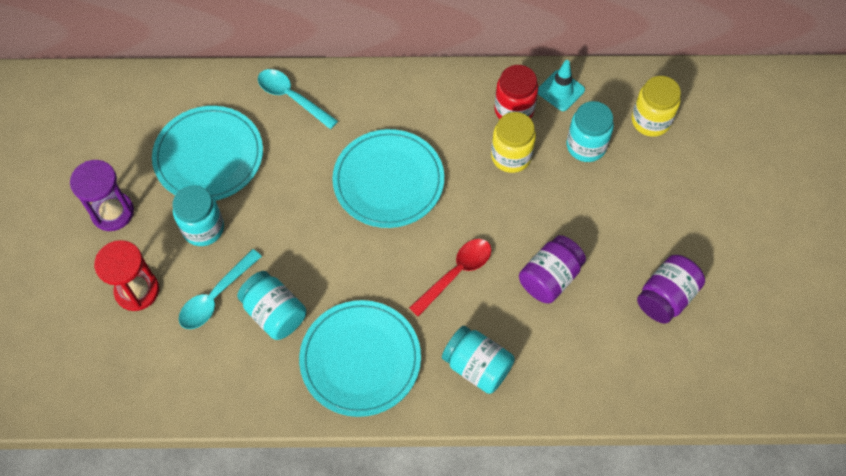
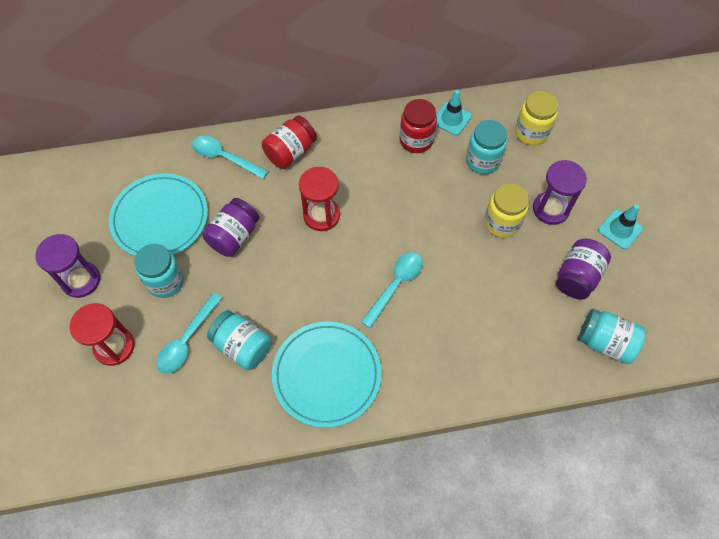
camera: 10 degrees left, 0 degrees up
(367, 102) = (290, 152): none -> red jar
(388, 181) = (321, 215): turquoise plate -> red hourglass
(456, 273) = (395, 285): red spoon -> turquoise spoon
(477, 366) = (430, 363): turquoise jar -> turquoise jar (605, 342)
(511, 156) = (422, 179): yellow jar -> yellow jar (501, 223)
(549, 278) = (476, 276): purple jar -> purple jar (234, 236)
(653, 214) = (550, 209): none -> purple hourglass
(729, 251) = (620, 229): none -> turquoise traffic cone

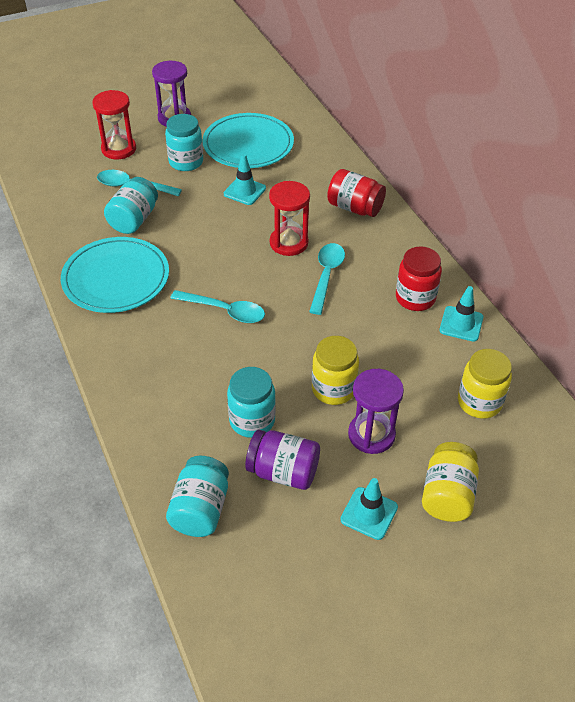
camera: 75 degrees right, 15 degrees down
(224, 157) = (329, 167): turquoise spoon -> turquoise spoon (326, 276)
(234, 236) = (244, 191): purple jar -> turquoise traffic cone
(482, 161) = (413, 360): turquoise jar -> turquoise jar (252, 420)
(609, 177) = (447, 495): none -> yellow jar

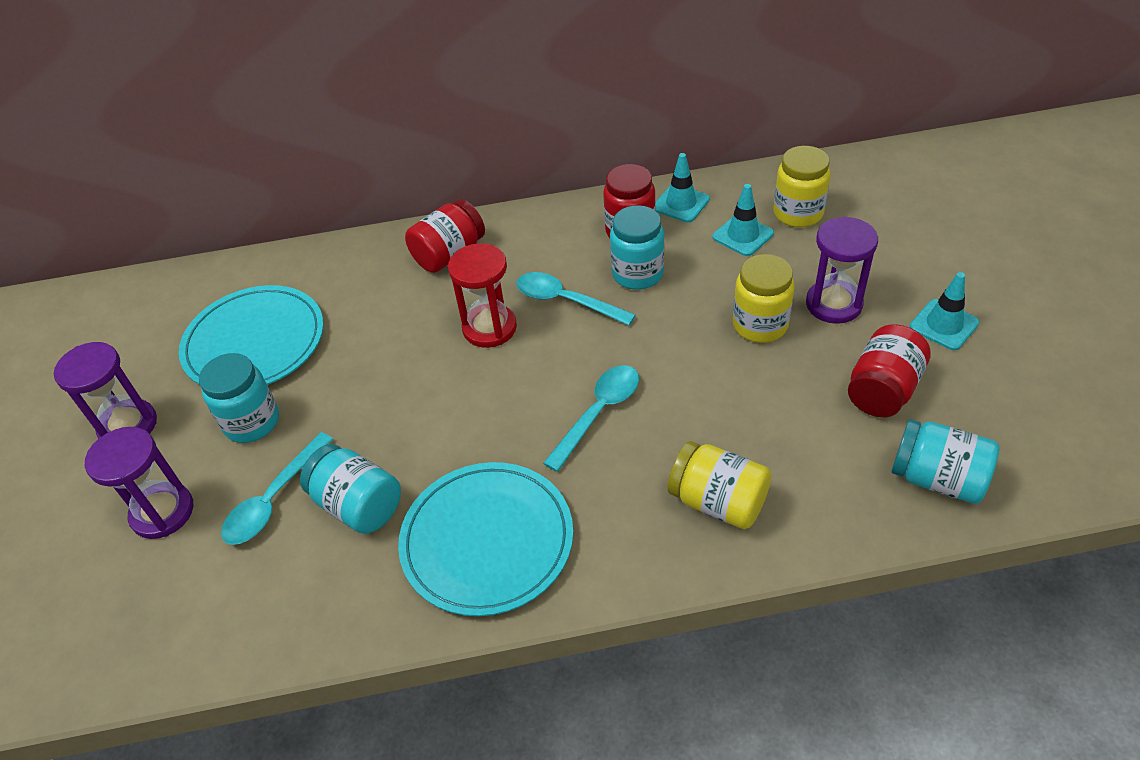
camera: 70 degrees left, 0 degrees up
(119, 149) = (162, 512): red hourglass -> purple hourglass
(244, 191) = (359, 360): turquoise traffic cone -> turquoise traffic cone (743, 235)
(252, 420) = (800, 409): turquoise jar -> turquoise jar (637, 274)
(283, 472) = (883, 390): purple jar -> red jar
(447, 495) = (920, 261): yellow jar -> yellow jar (718, 502)

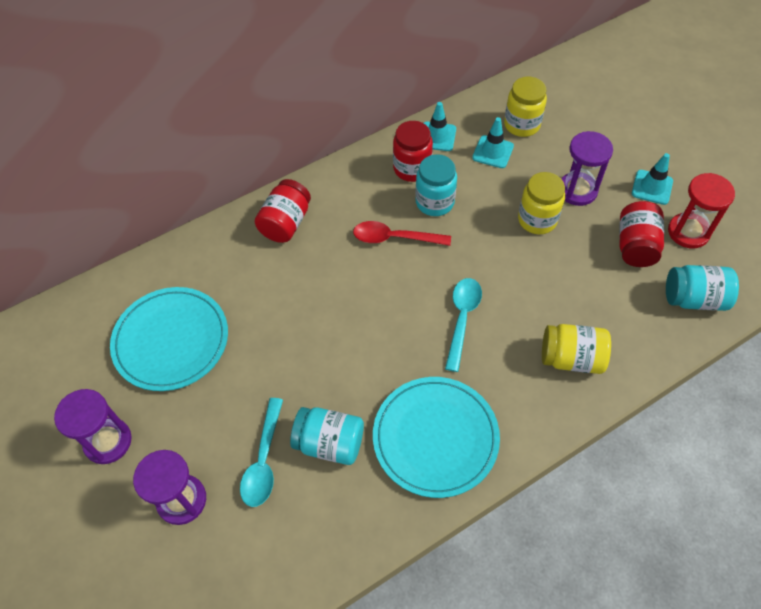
camera: 25 degrees left, 10 degrees up
(252, 422) = (209, 406): turquoise jar -> none
(489, 328) = (350, 276): red hourglass -> red hourglass (688, 232)
(566, 301) = (394, 238): turquoise spoon -> red spoon

